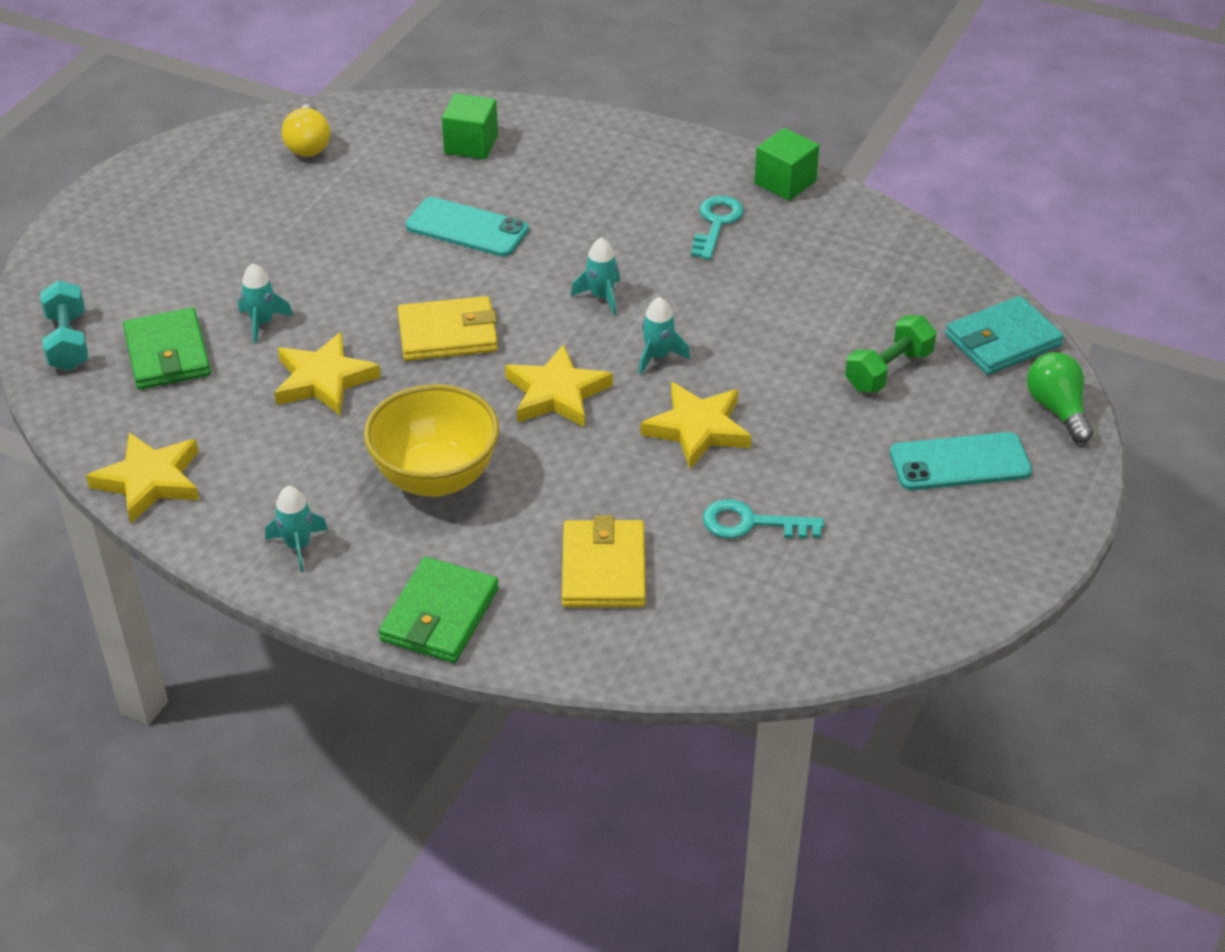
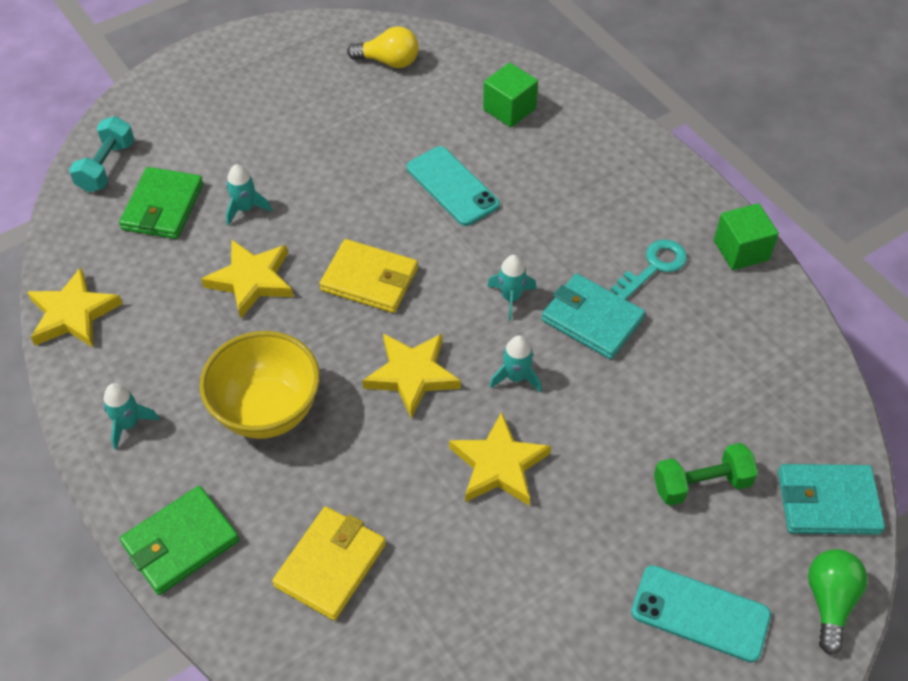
camera: 30 degrees right, 10 degrees up
(308, 145) = (389, 61): yellow light bulb -> yellow light bulb turned 105 degrees counterclockwise
(692, 285) = (592, 319): none -> turquoise wallet
(751, 523) = (477, 583): turquoise key -> none

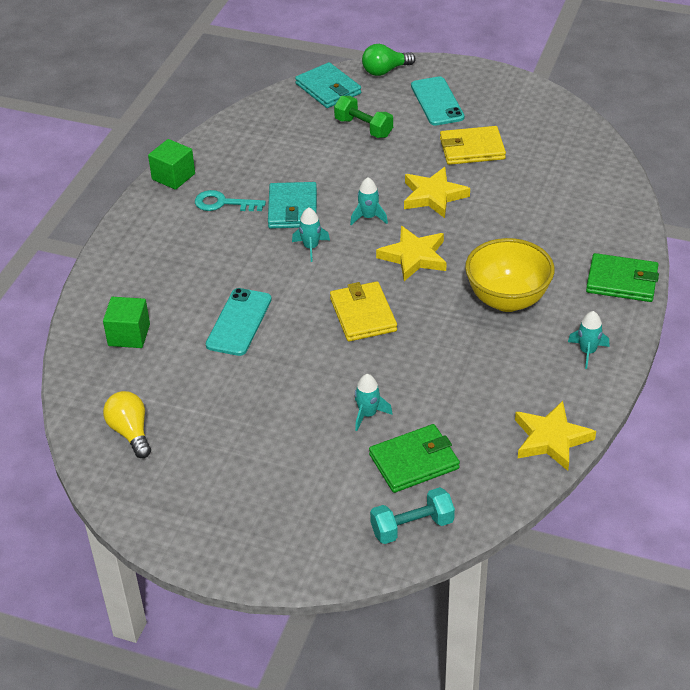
camera: 125 degrees left, 10 degrees down
(251, 280) = (425, 369): yellow star -> none
(330, 565) = (562, 222): yellow wallet -> yellow wallet (472, 149)

